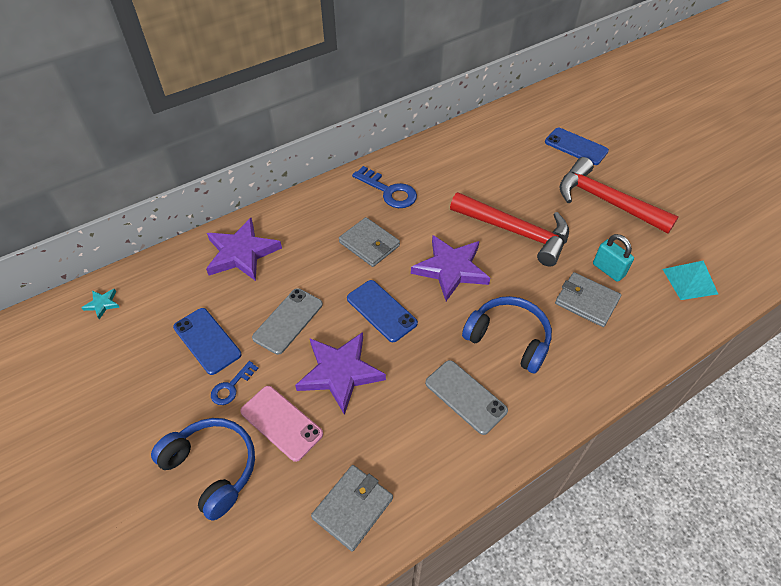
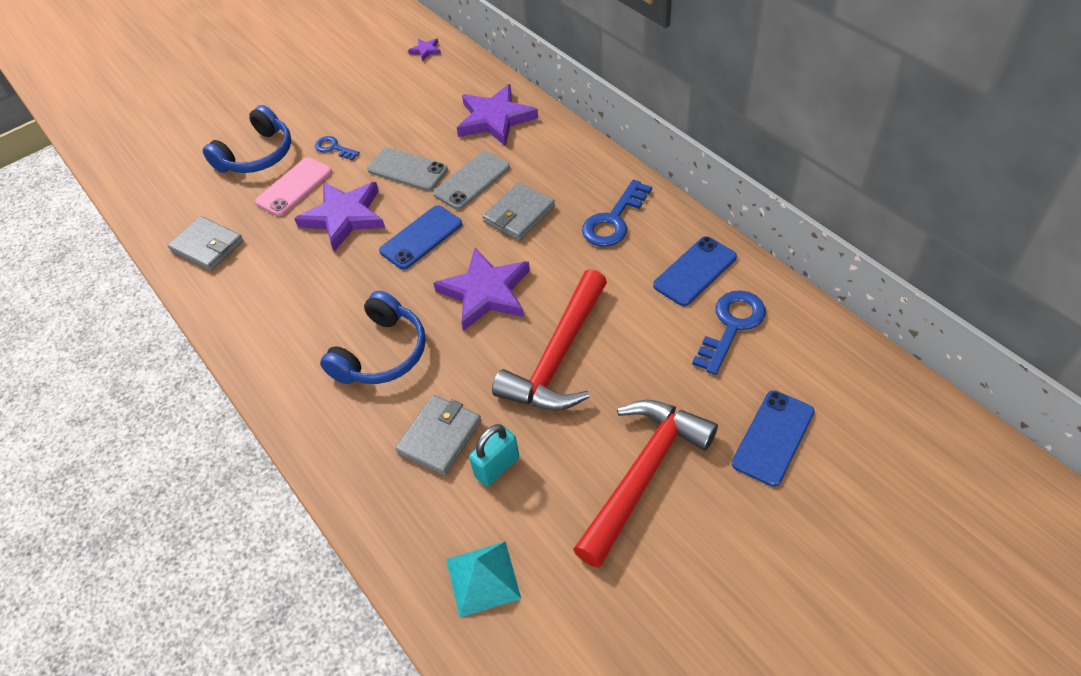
camera: 90 degrees right, 0 degrees up
(102, 304) = (426, 50): turquoise star -> purple star
(207, 341) = (384, 122): blue phone -> blue phone (695, 271)
(465, 396) = (309, 317): grey phone -> grey phone (472, 180)
(494, 150) = (731, 326): none -> blue key

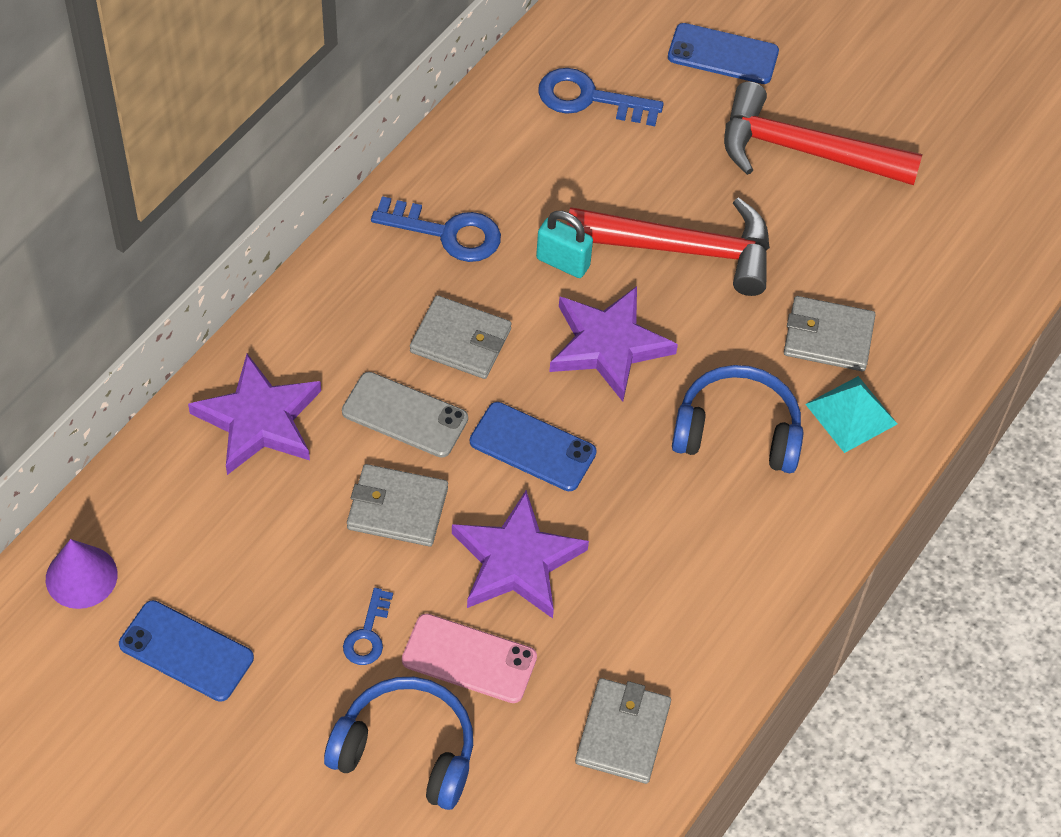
camera: 115 degrees left, 5 degrees up
(407, 169) = (397, 508): grey phone -> grey wallet
(426, 50) = (81, 576): purple star -> purple cone
(483, 578) = (965, 258): turquoise pyramid -> turquoise pyramid (851, 414)
(497, 467) = (843, 275): turquoise padlock -> turquoise padlock (563, 262)
(695, 271) = (515, 140): blue phone -> blue phone (186, 651)

